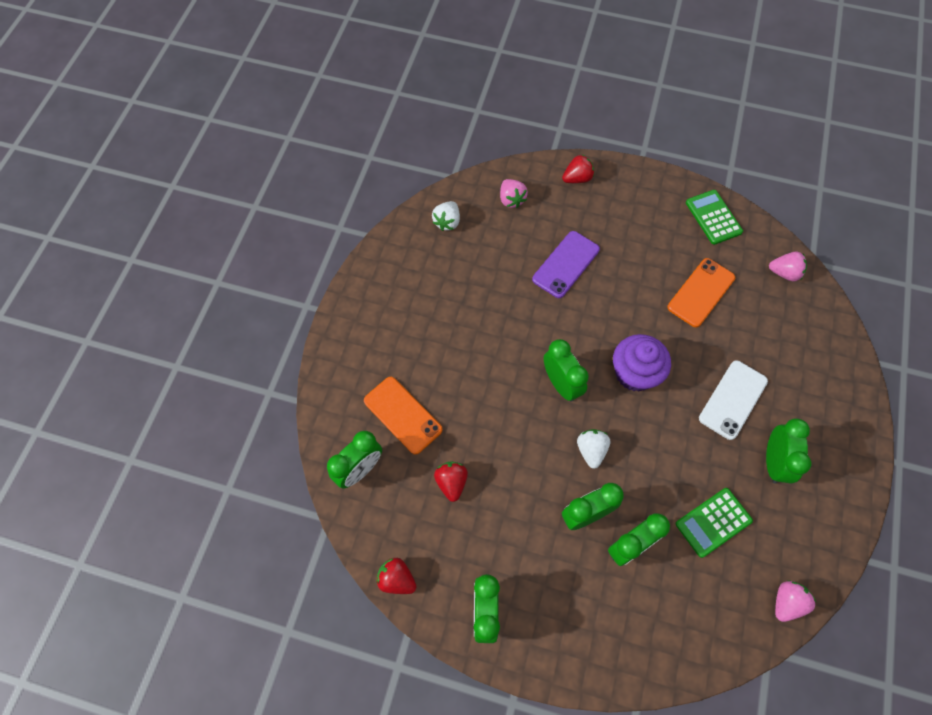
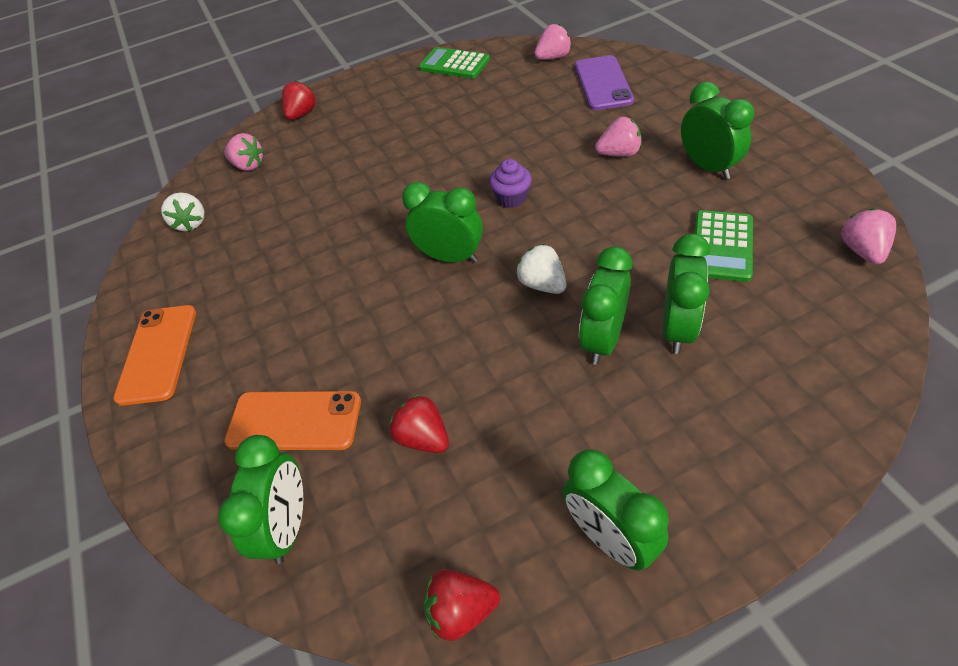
camera: 35 degrees left, 15 degrees down
(566, 264) = (354, 172): purple phone -> purple phone (603, 83)
(634, 373) = (512, 198): purple cupcake -> purple cupcake, size x0.57
(701, 292) = (502, 110): orange phone -> orange phone (158, 354)
(733, 399) = (619, 154): white phone -> pink strawberry

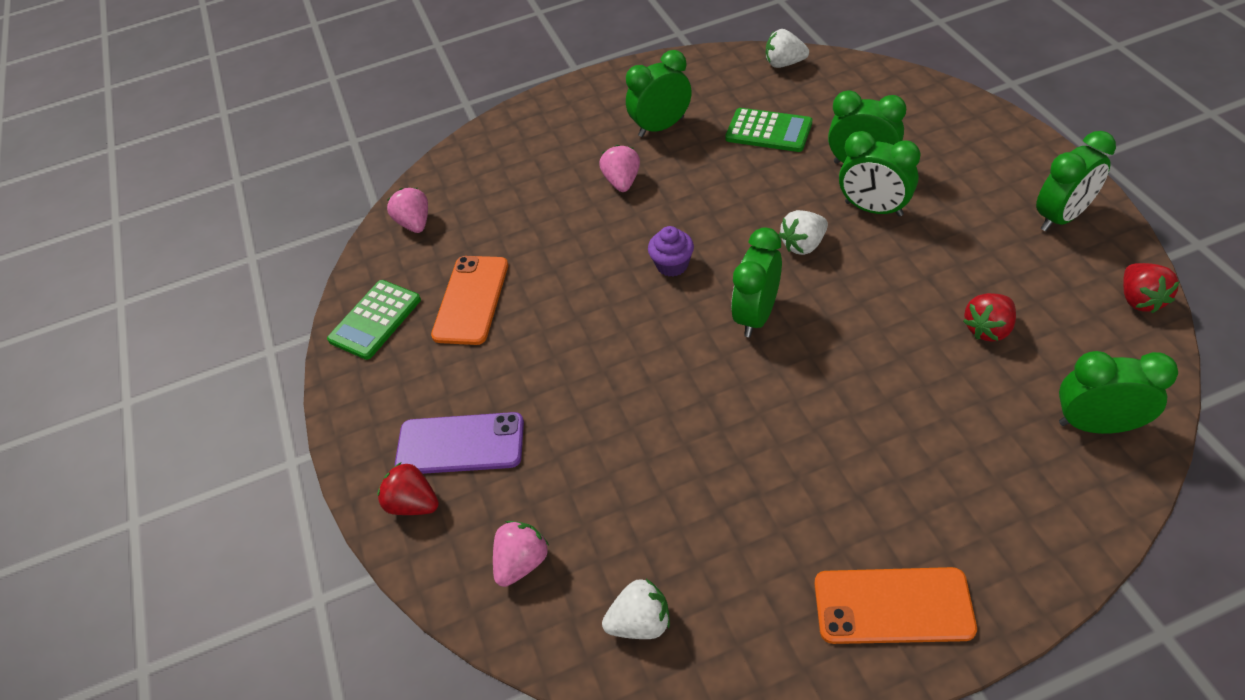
camera: 85 degrees left, 0 degrees up
(294, 421) = (980, 435): orange phone -> orange phone (471, 300)
(603, 83) = (491, 185): purple phone -> purple phone (460, 444)
(862, 250) = (784, 63): pink strawberry -> white strawberry

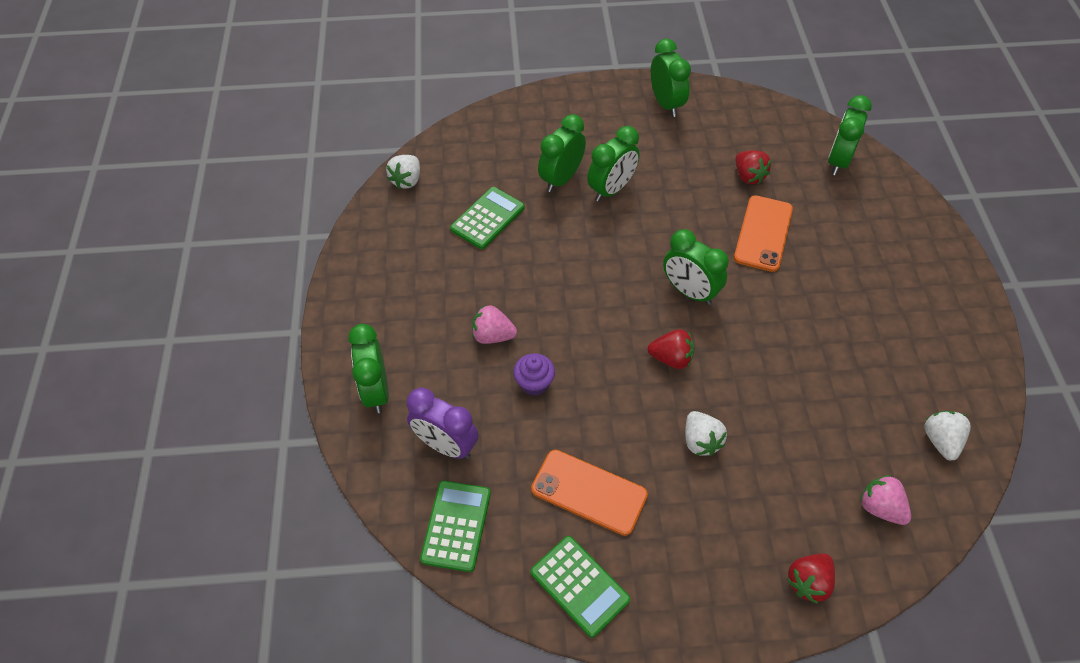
camera: 80 degrees left, 5 degrees up
(415, 223) = (456, 526): pink strawberry -> green calculator
(460, 444) = (755, 532): purple phone -> none
(491, 191) = (446, 445): none -> purple clock
(661, 127) = (436, 287): green clock -> green clock (376, 391)
(672, 265) = (613, 328): purple cupcake -> purple cupcake (534, 383)
(803, 245) = (629, 241): white strawberry -> white strawberry (700, 441)
(893, 606) = (946, 301): orange phone -> orange phone (763, 233)
(1140, 299) = (750, 102): red strawberry -> red strawberry (671, 358)

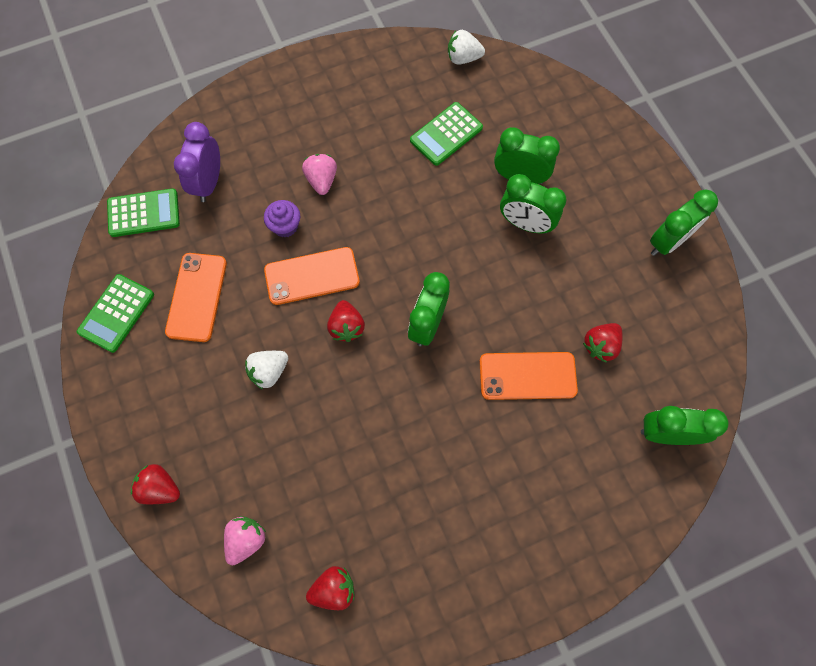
camera: 70 degrees right, 15 degrees up
(376, 391) = (242, 118): green clock -> none
(487, 218) = (446, 134): green calculator -> green calculator turned 120 degrees clockwise
(603, 374) = (312, 276): none -> orange phone
(940, 441) = (334, 589): white strawberry -> red strawberry

